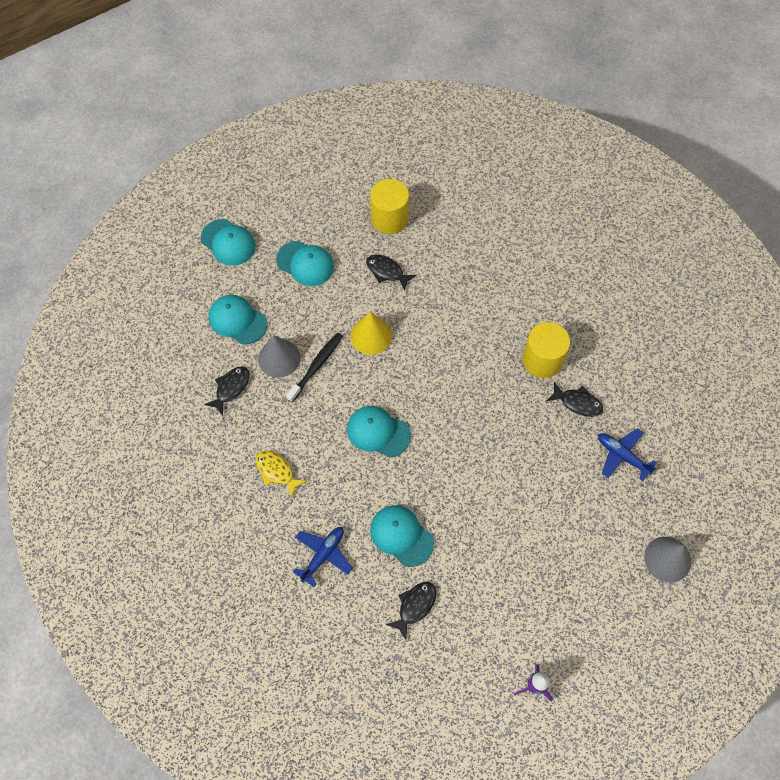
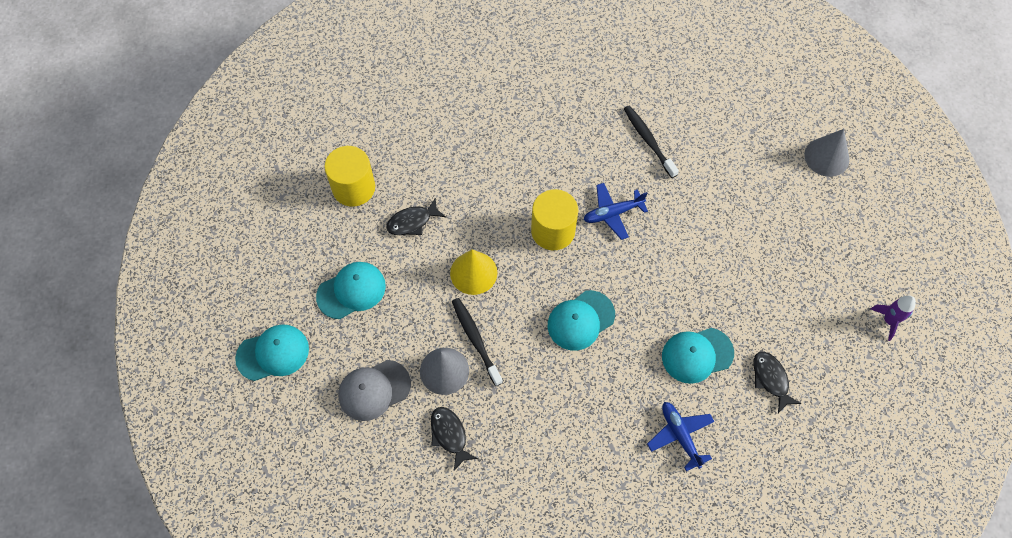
camera: 60 degrees left, 0 degrees up
(237, 320) = (374, 390): turquoise cap -> grey cap
(277, 471) = (569, 435): yellow fish -> none
(542, 360) = (590, 144): yellow cylinder -> yellow cylinder (553, 231)
(577, 403) = (648, 141): black fish -> black toothbrush
(622, 456) = (717, 136): blue plane -> blue plane (612, 213)

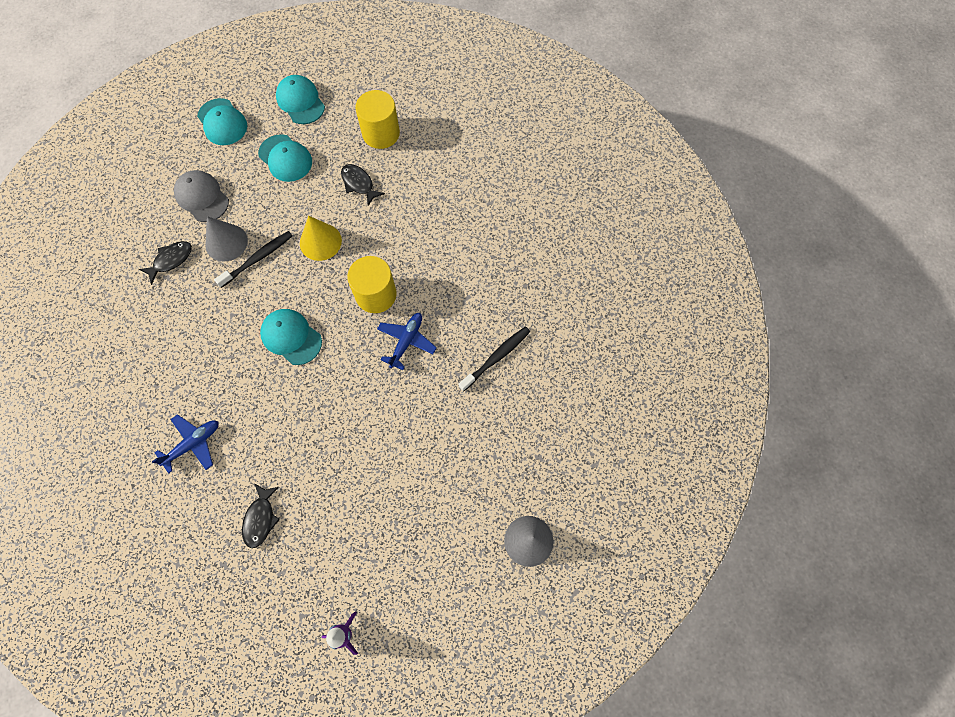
camera: 75 degrees right, 5 degrees up
(612, 213) = (406, 341): blue plane -> blue plane turned 60 degrees clockwise
(697, 355) = (274, 445): turquoise cap -> turquoise cap (300, 101)
(771, 379) = (260, 519): black fish -> black fish turned 135 degrees clockwise

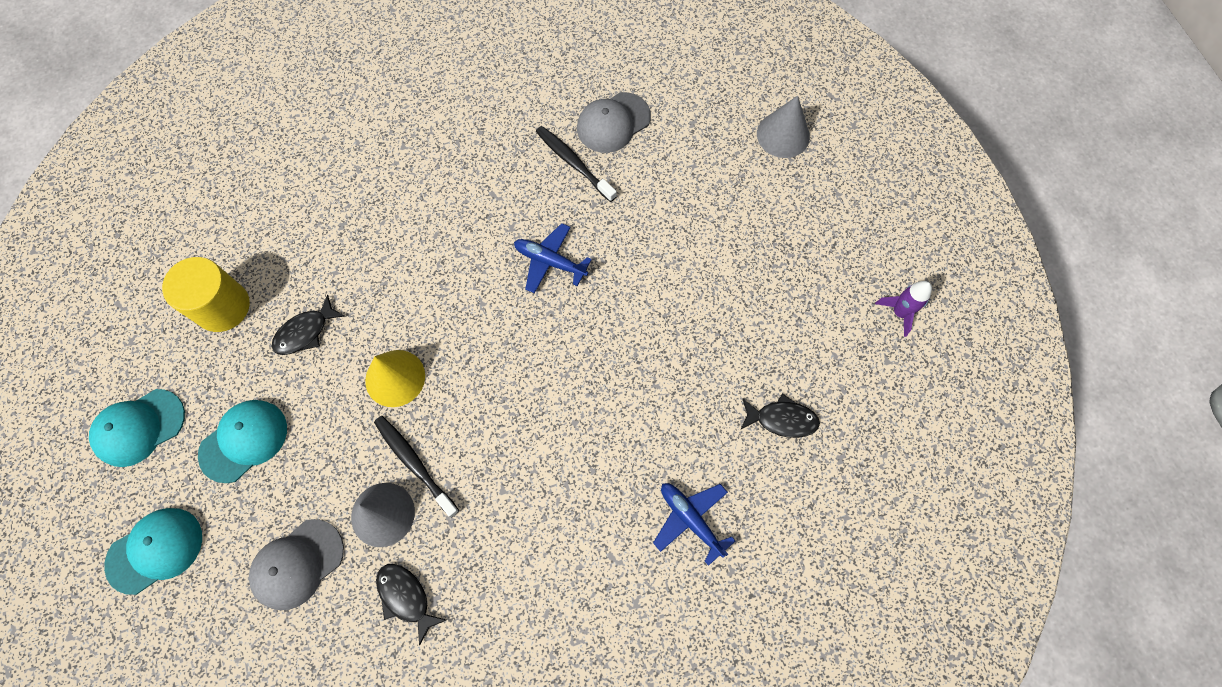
camera: 90 degrees left, 0 degrees up
(291, 337) = (539, 405): turquoise cap -> none
(376, 295) = (482, 301): yellow cylinder -> none
(537, 389) = (613, 123): none -> grey cap

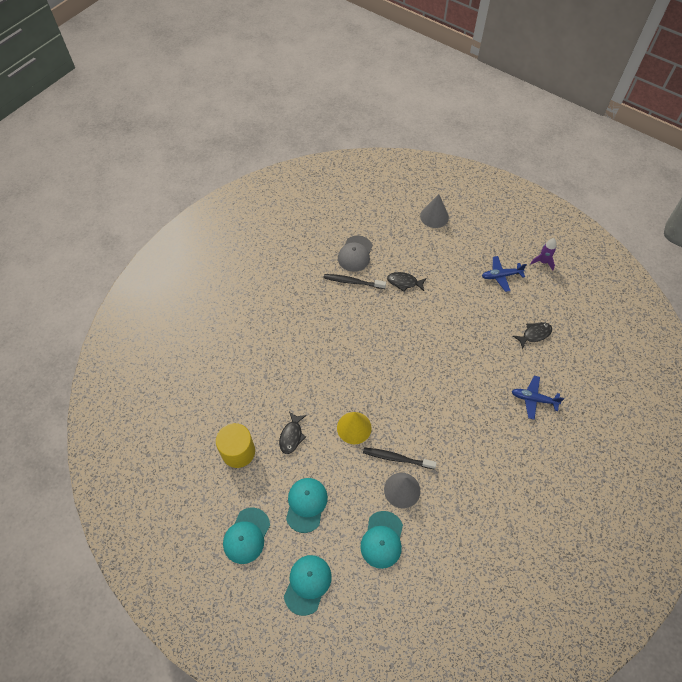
camera: 35 degrees left, 10 degrees down
(297, 564) = (382, 539): grey cap -> turquoise cap
(406, 597) = (444, 517): black fish -> black fish (404, 282)
(550, 262) = (380, 331): blue plane -> blue plane (501, 276)

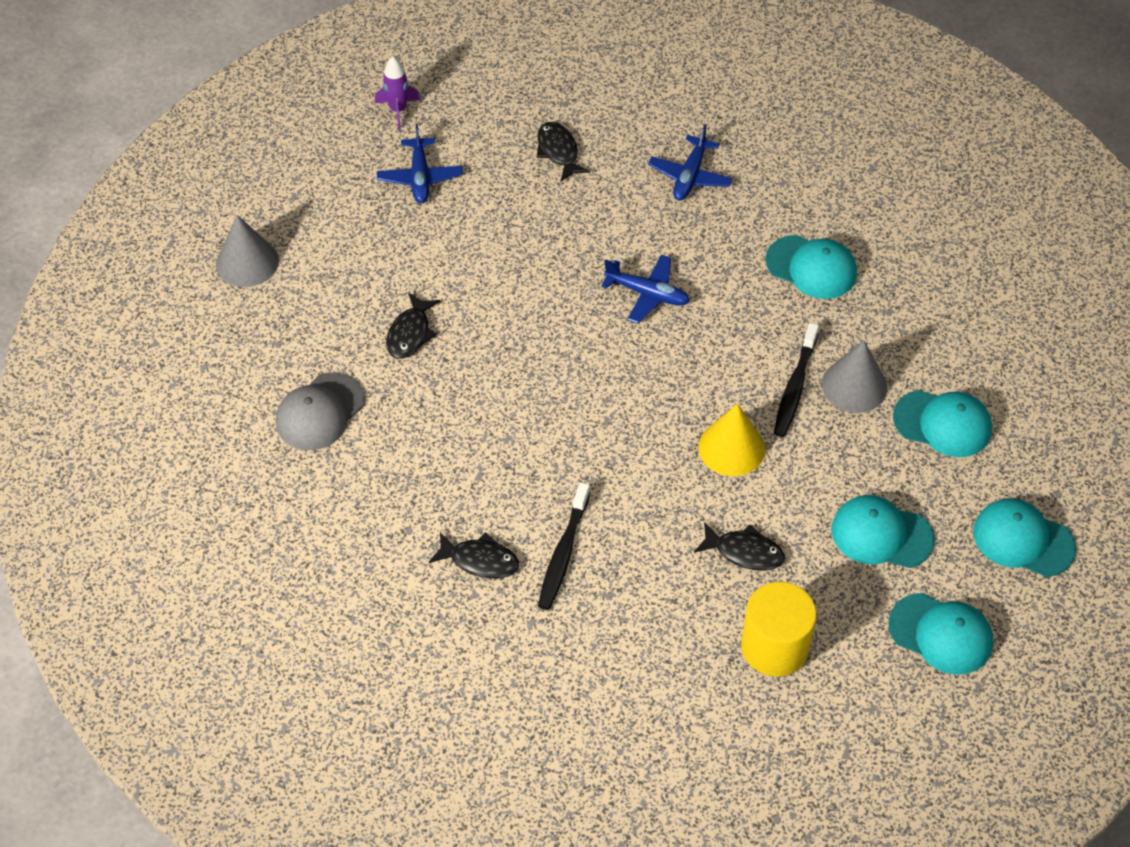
camera: 85 degrees left, 5 degrees down
(281, 323) = (480, 560): none -> black fish
(353, 282) = (394, 422): black toothbrush -> black toothbrush (563, 553)
(355, 254) = (320, 412): grey cap -> grey cap turned 105 degrees clockwise
(447, 382) = (647, 294): none -> blue plane
(481, 466) = (811, 267): none -> turquoise cap

